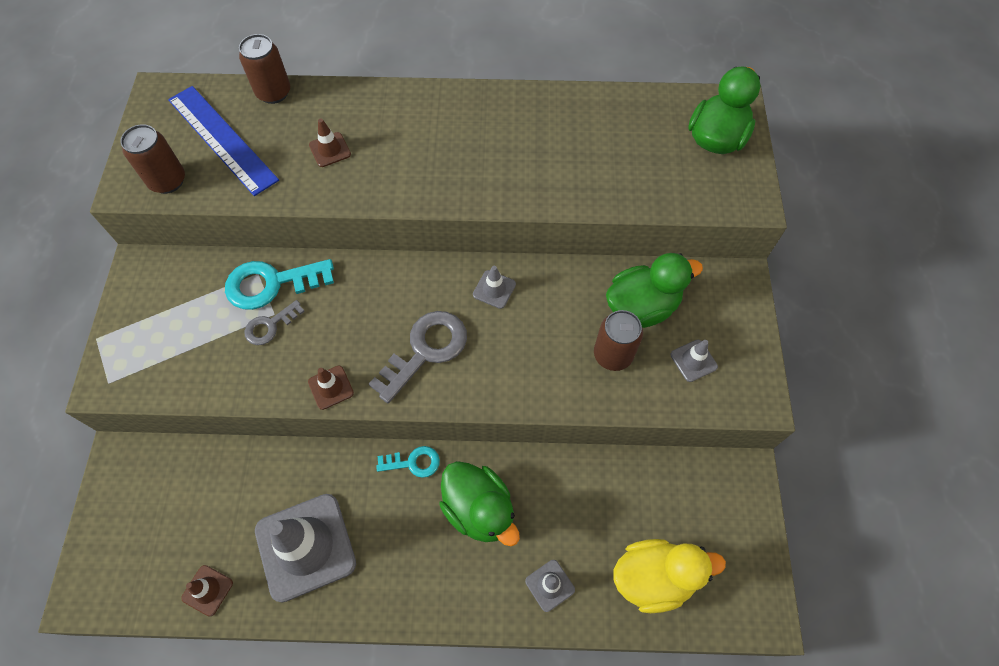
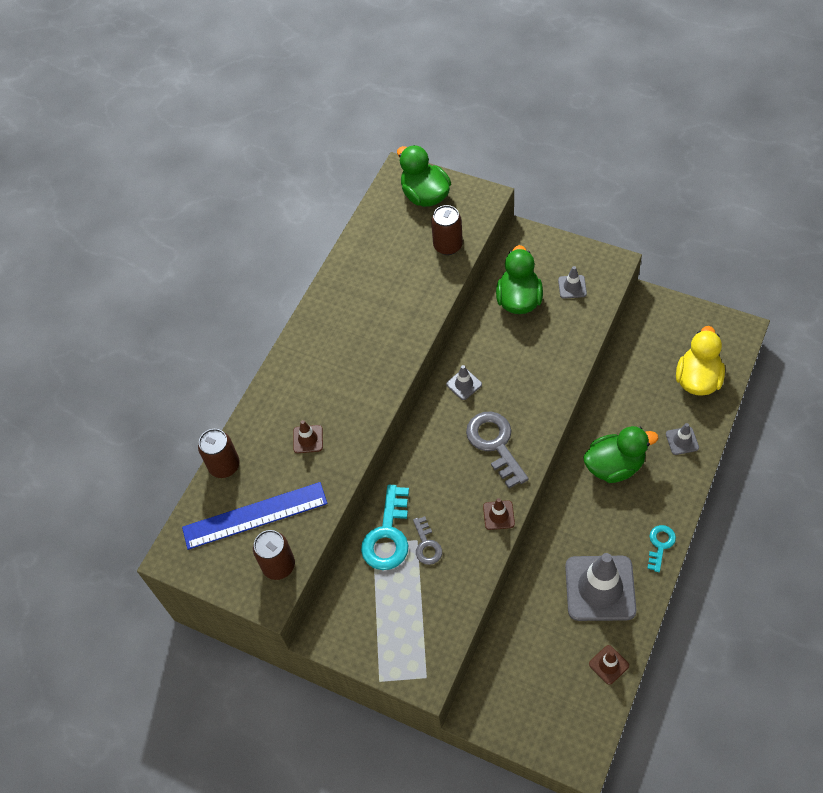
camera: 60 degrees left, 5 degrees down
(413, 462) = (563, 498): turquoise key -> turquoise key (660, 545)
(612, 355) = (548, 331): brown can -> brown can (448, 246)

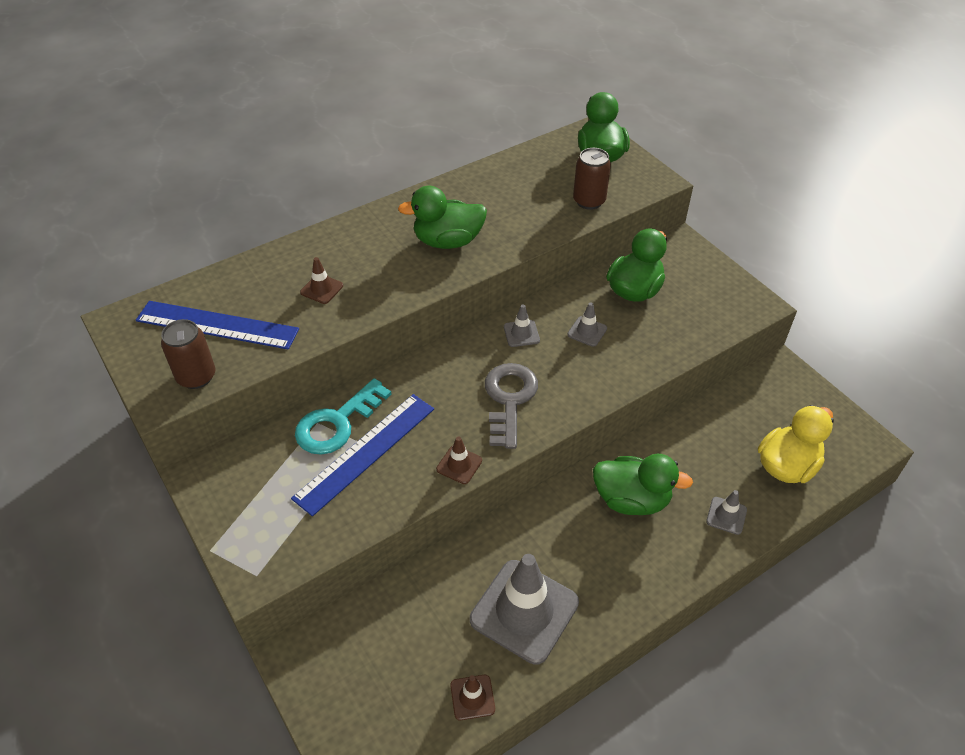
camera: 25 degrees right, 10 degrees down
(224, 466) = (231, 273): brown can -> none
(369, 342) = (448, 241): none -> green duck
(426, 545) = (365, 452): grey key -> blue ruler
(572, 287) = (699, 304): grey traffic cone -> grey traffic cone (587, 331)
(660, 545) = (625, 606): turquoise key -> none

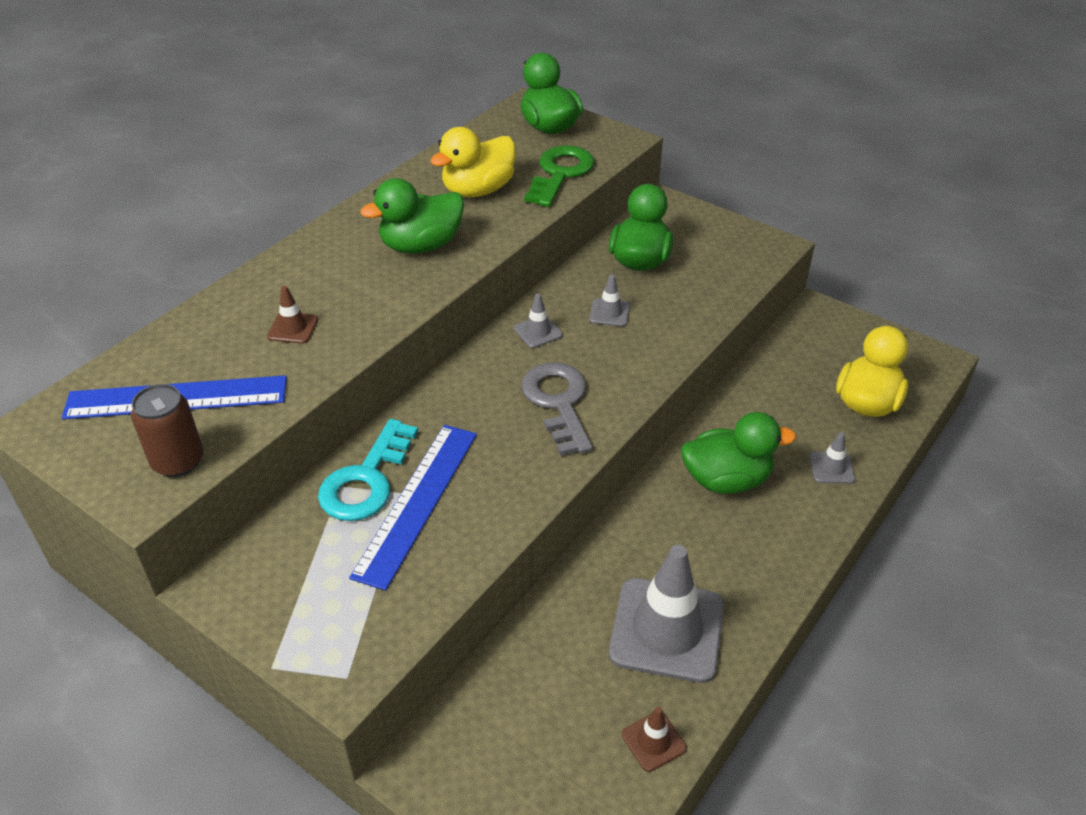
camera: 20 degrees left, 5 degrees down
(459, 465) = (535, 485): brown traffic cone -> none
(515, 202) = (478, 190): none -> yellow duck
(589, 201) = (560, 173): brown can -> green key

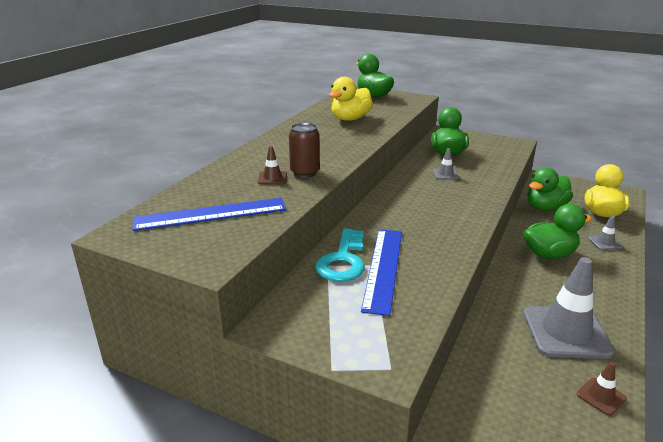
camera: 10 degrees left, 15 degrees down
(178, 461) = (228, 243): brown can -> brown can (305, 172)
(421, 246) = (331, 141): green duck -> green duck (545, 207)
(538, 332) = (409, 185): grey traffic cone -> none
(558, 402) = (442, 214): grey key -> none
(560, 173) = (393, 110): green key -> none

